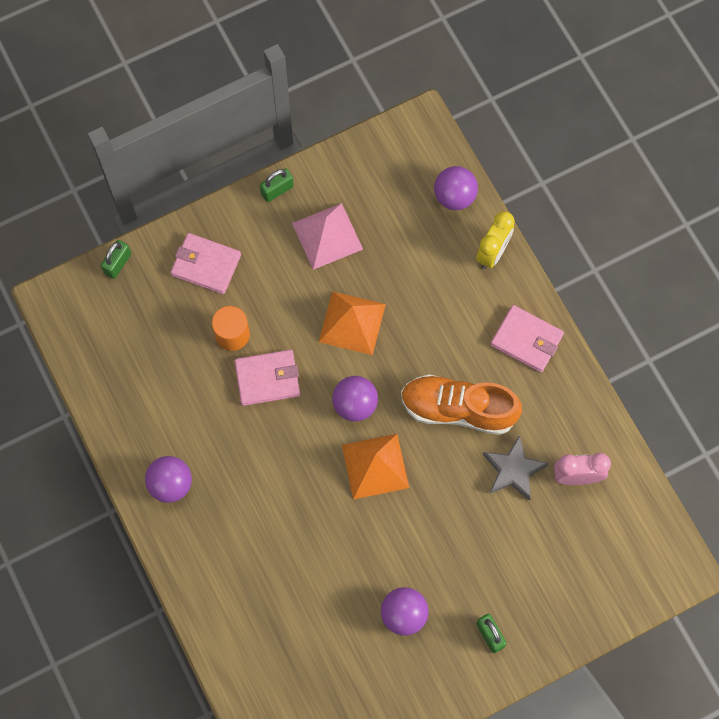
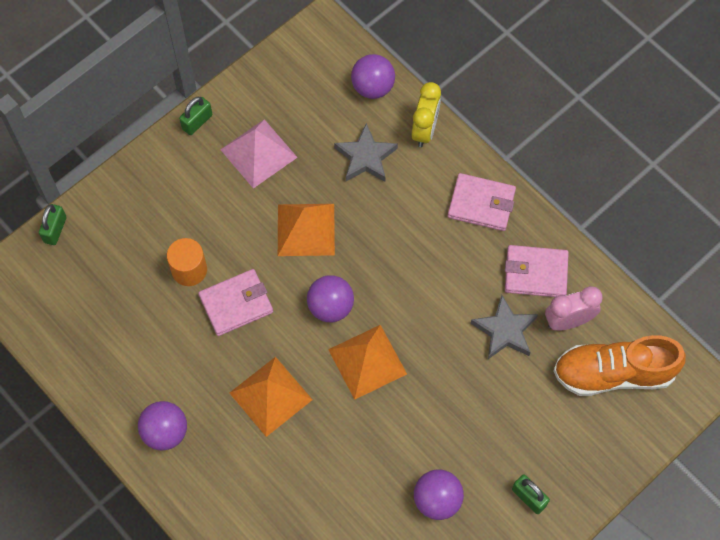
camera: 15 degrees left, 5 degrees down
(206, 265) = (145, 209): pink wallet -> pink wallet (535, 273)
(276, 475) = (270, 396): none -> orange pyramid
(428, 265) = (365, 157): none -> grey star
(458, 409) = (434, 286): orange shoe -> orange shoe (613, 373)

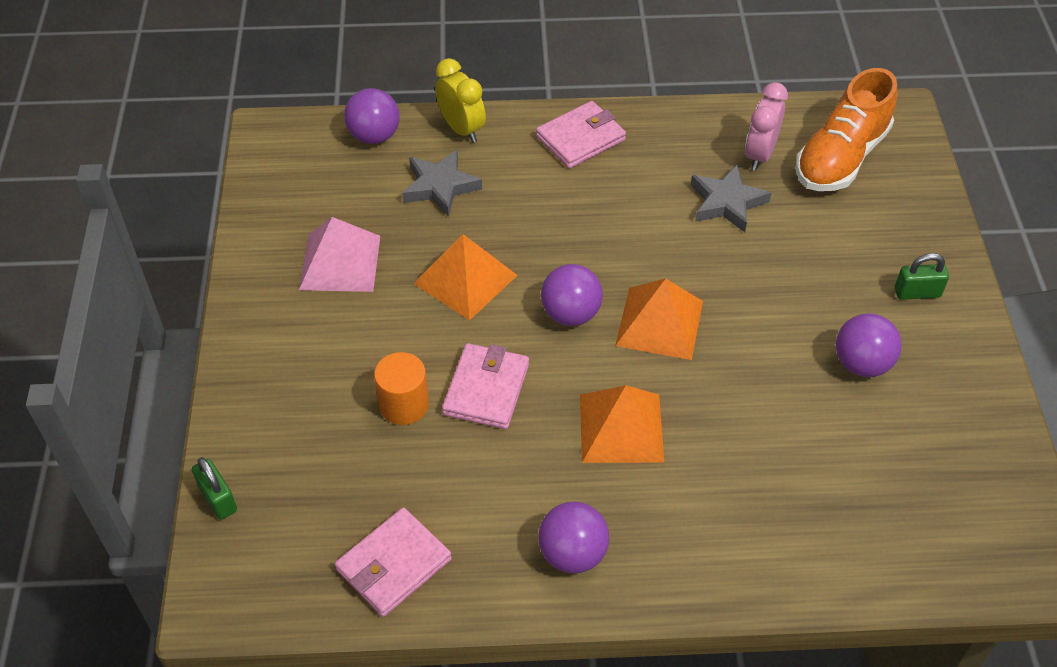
camera: 50 degrees left, 15 degrees down
(197, 122) = (246, 288): green padlock -> none
(535, 273) = (689, 146): pink wallet -> pink wallet (393, 564)

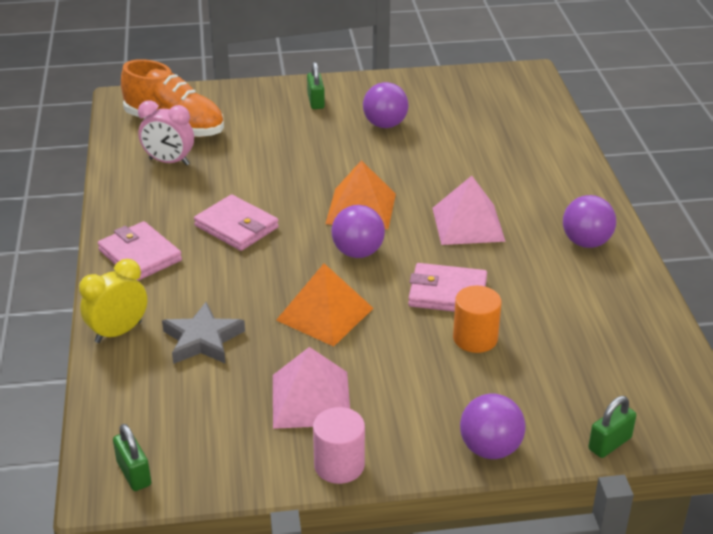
camera: 95 degrees left, 15 degrees down
(250, 278) = (339, 465): none -> pink cylinder
(278, 147) = (134, 473): none -> green padlock
(374, 136) = (122, 395): purple ball -> purple ball (490, 449)
(393, 564) = (631, 328): pink wallet -> pink wallet (236, 227)
(621, 428) = (468, 224): orange pyramid -> pink pyramid
(727, 202) = (225, 177): grey star -> none

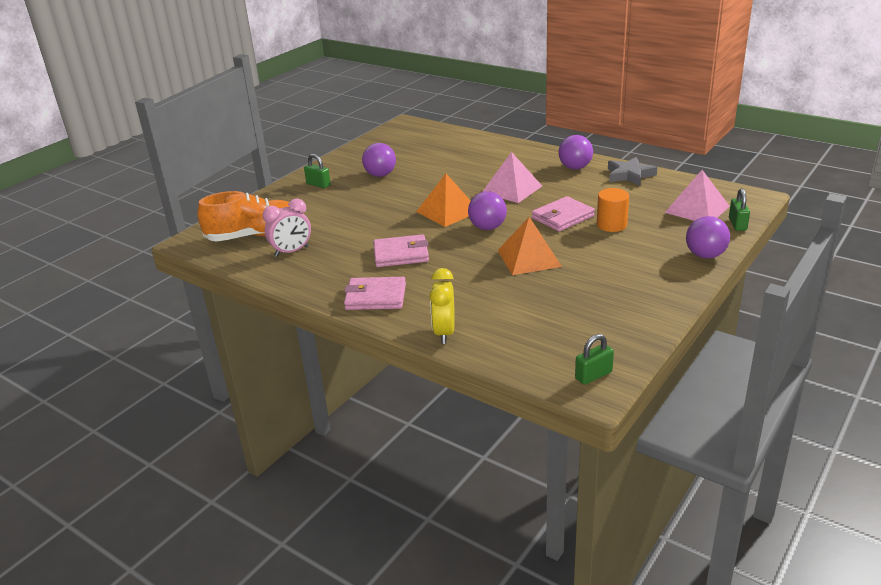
camera: 45 degrees left, 5 degrees down
(134, 473) = (593, 375): green padlock -> green padlock turned 45 degrees counterclockwise
(202, 340) = (496, 305): grey star -> grey star (629, 175)
(311, 399) = (599, 290): pink pyramid -> pink pyramid (697, 209)
(339, 465) = (667, 303): pink cylinder -> none

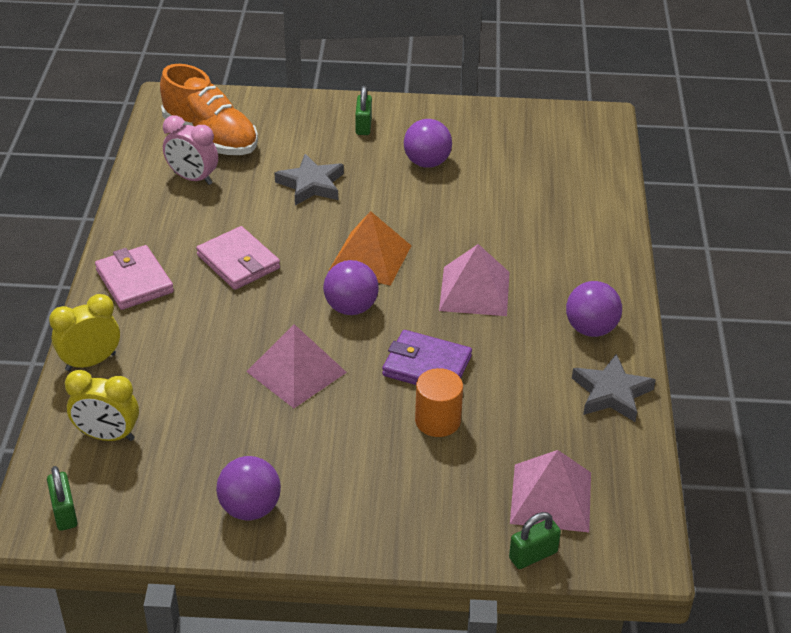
camera: 55 degrees right, 10 degrees up
(354, 213) = (311, 185): none -> grey star
(529, 258) = (296, 372): orange pyramid -> pink pyramid
(529, 341) = (107, 436): none -> yellow clock
(562, 217) = (427, 366): pink wallet -> purple wallet
(593, 375) = (64, 512): green padlock -> green padlock turned 45 degrees clockwise
(705, 255) = (411, 541): purple ball -> purple ball (250, 508)

